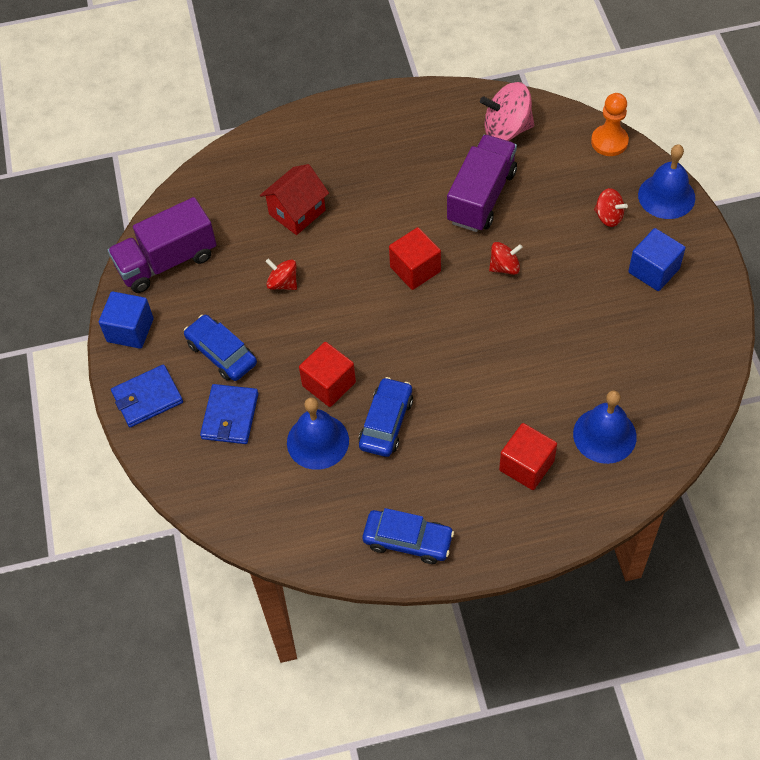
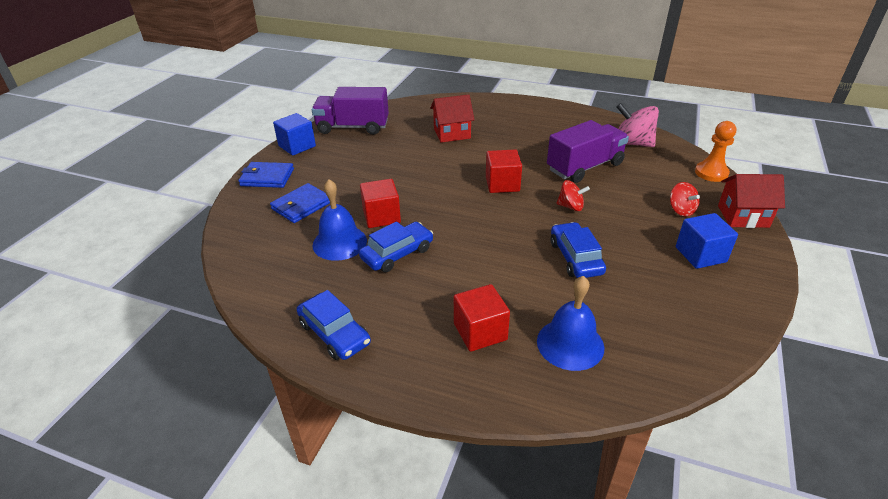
camera: 30 degrees right, 20 degrees down
(221, 353) = (333, 175): blue car -> blue car (575, 258)
(283, 283) = (408, 159): red spinning top -> none
(666, 196) = (743, 216): blue bell -> red house

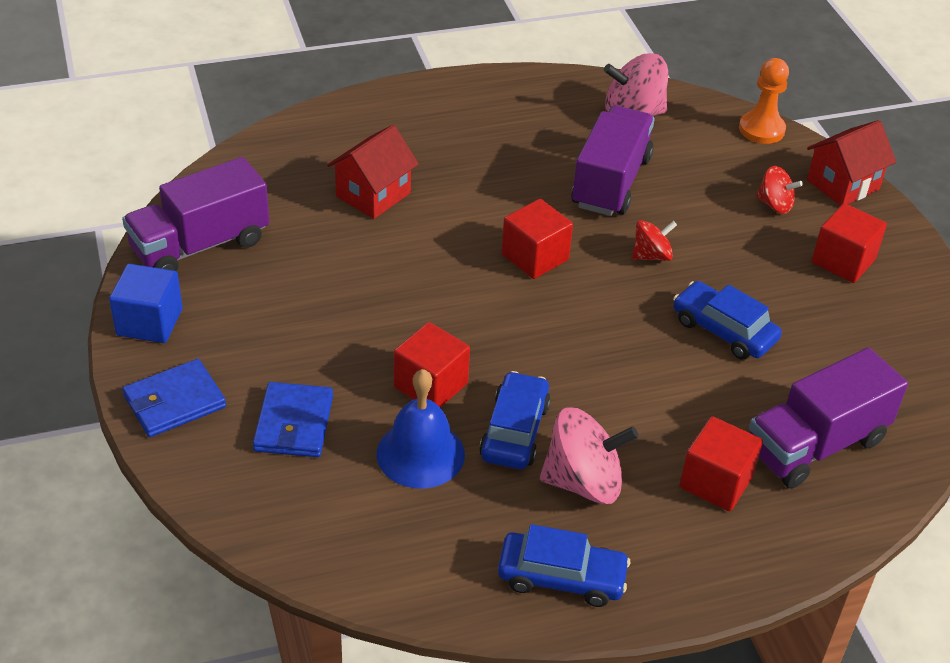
camera: 40 degrees left, 5 degrees up
(403, 294) = (583, 482): none -> pink spinning top
(570, 344) = (815, 445): blue bell -> purple truck
(700, 254) = (843, 261): blue cube -> red cube

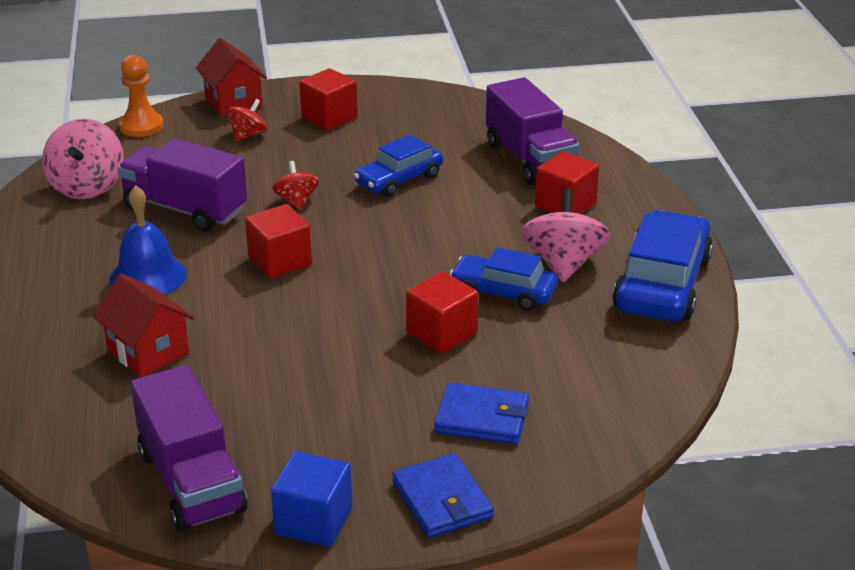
camera: 80 degrees left, 10 degrees down
(420, 454) = (526, 344): blue bell -> blue bell (148, 276)
(561, 577) = (662, 284): blue car -> blue car, size x1.61

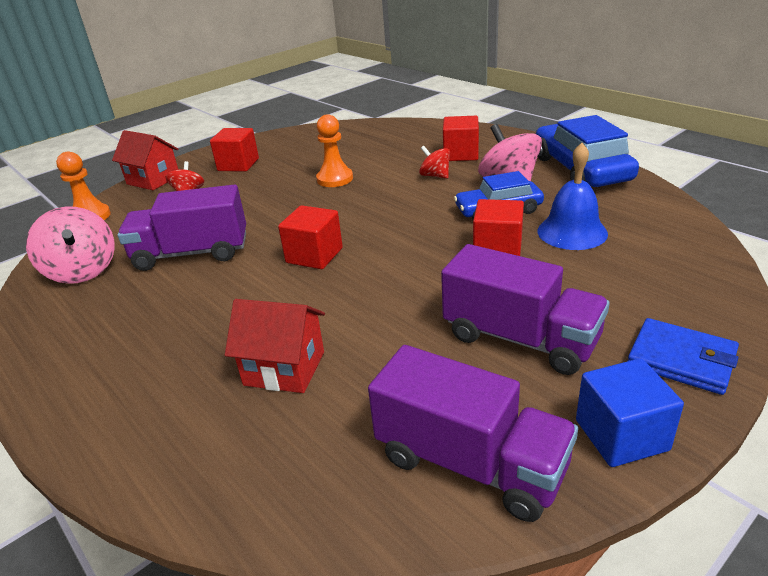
camera: 30 degrees left, 0 degrees up
(148, 276) = (214, 311): blue bell -> blue bell (572, 232)
(296, 201) = (277, 216): red spinning top -> red spinning top (435, 176)
(399, 179) = (335, 179): blue car -> orange pawn
(482, 418) = (610, 288): blue wallet -> none
(530, 159) = (403, 141): purple truck -> purple truck (520, 338)

